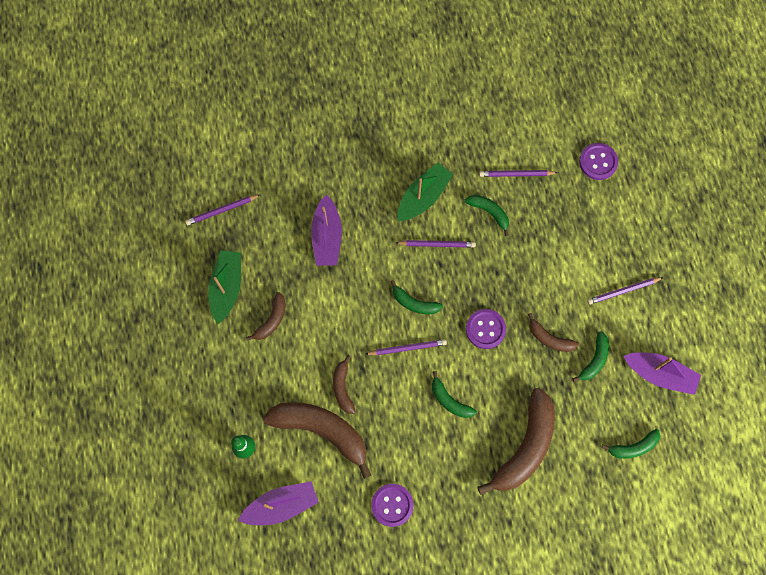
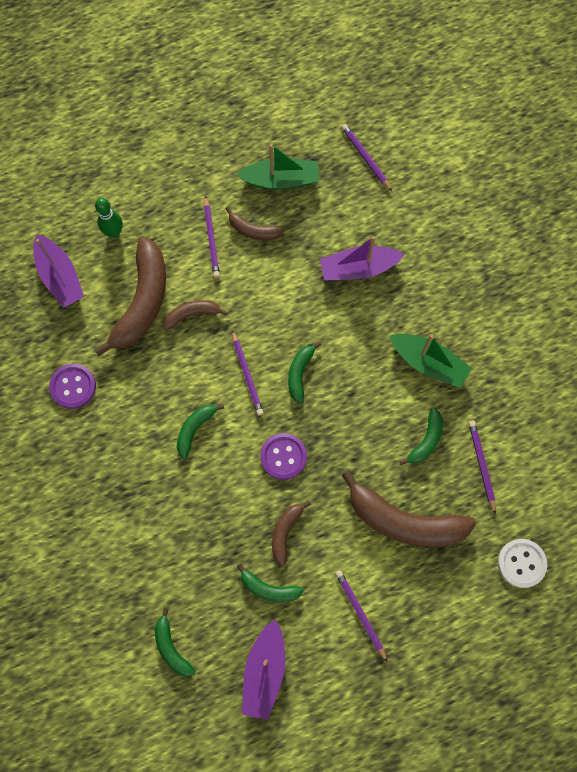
camera: 80 degrees right, 0 degrees up
(437, 244) = (374, 387): purple pencil -> purple pencil (211, 239)
(525, 447) = (155, 520): brown banana -> brown banana (404, 521)
(598, 162) = (521, 563): purple button -> white button

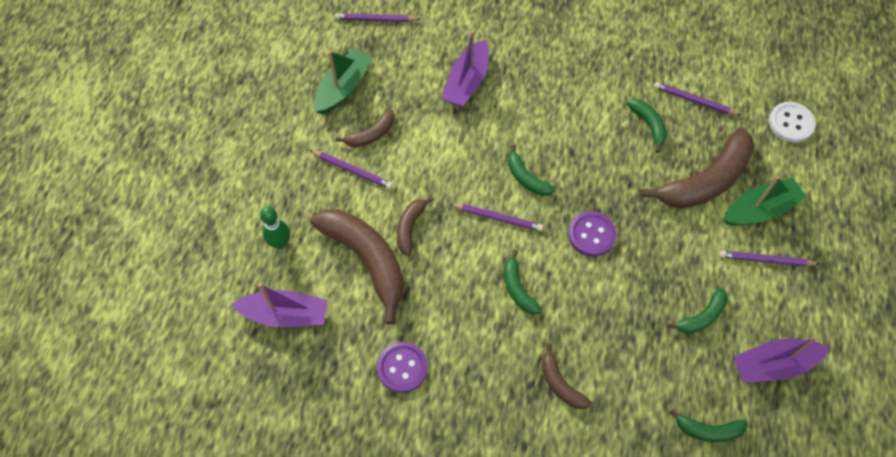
camera: 55 degrees left, 10 degrees down
(264, 671) = (773, 364): purple boat -> purple boat turned 120 degrees clockwise
(285, 532) = (659, 273): brown banana -> brown banana (560, 384)
(428, 363) = (584, 84): green boat -> green boat (759, 209)

